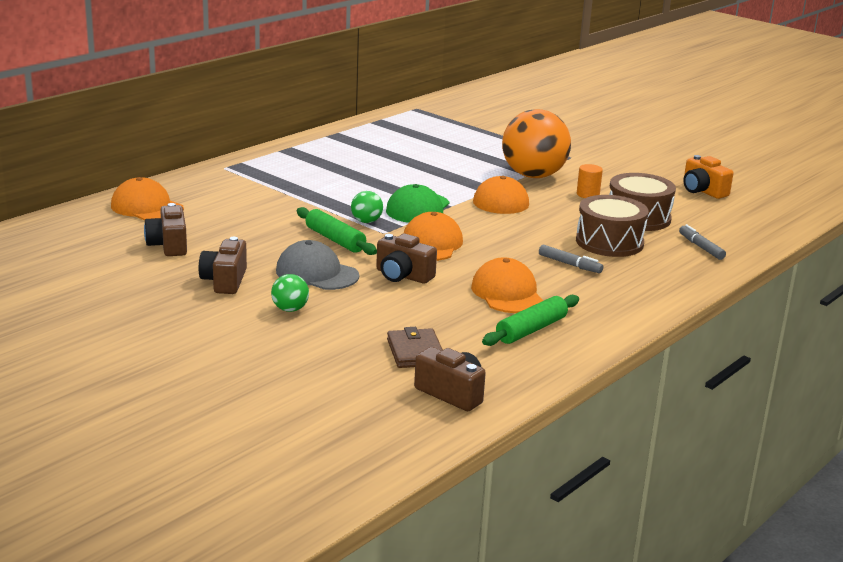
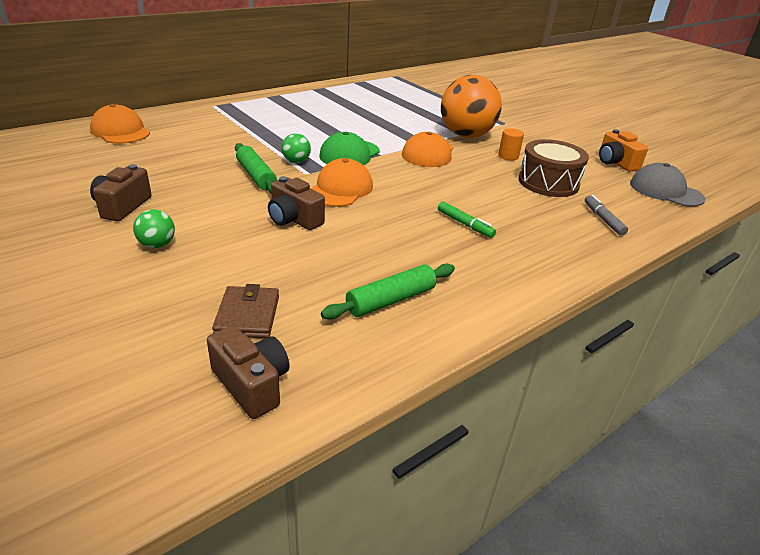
camera: 10 degrees right, 10 degrees up
(168, 245) = (105, 166): brown camera -> none
(316, 273) = (214, 208): grey cap -> grey cap (665, 191)
(507, 293) = (387, 250): orange cap -> none
(569, 264) = (465, 224): grey marker -> green marker
(609, 242) = (513, 205): brown drum -> none

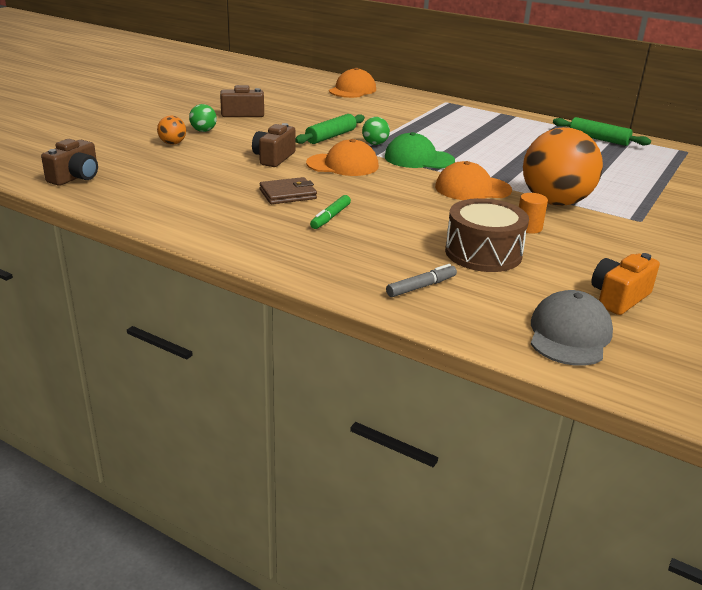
camera: 70 degrees right, 5 degrees down
(183, 276) = (172, 143): none -> orange ball
(247, 315) = (140, 165): brown wallet -> brown wallet (288, 194)
(391, 300) = (184, 201): green rolling pin -> green rolling pin (598, 139)

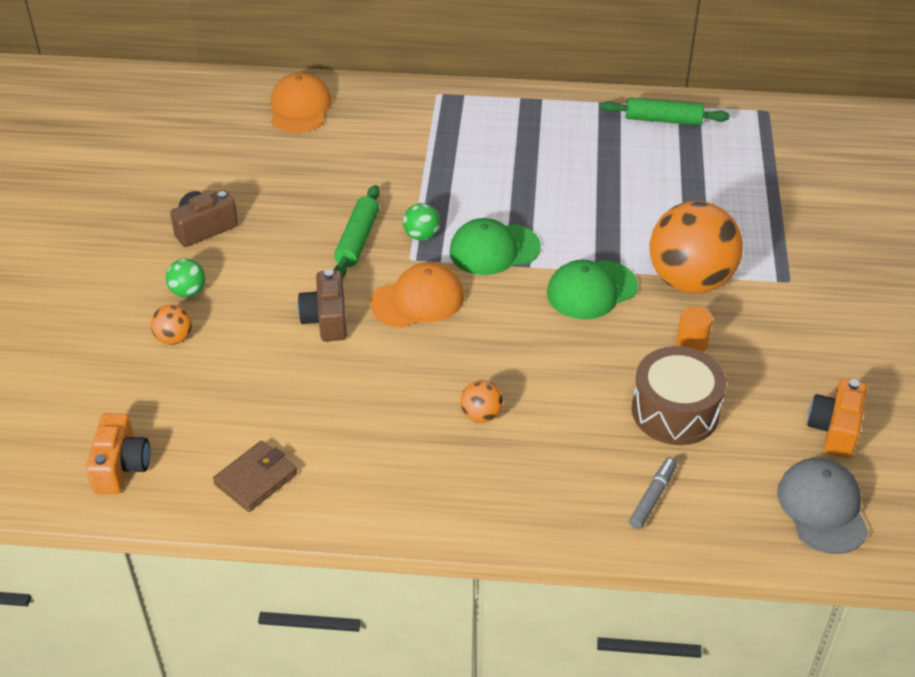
camera: 25 degrees left, 15 degrees up
(76, 177) = (121, 466): brown camera -> orange camera
(288, 194) = (402, 390): brown wallet -> brown wallet (256, 479)
(330, 217) = (481, 415): green marker -> orange ball
(472, 189) = (591, 290): orange cap -> green cap

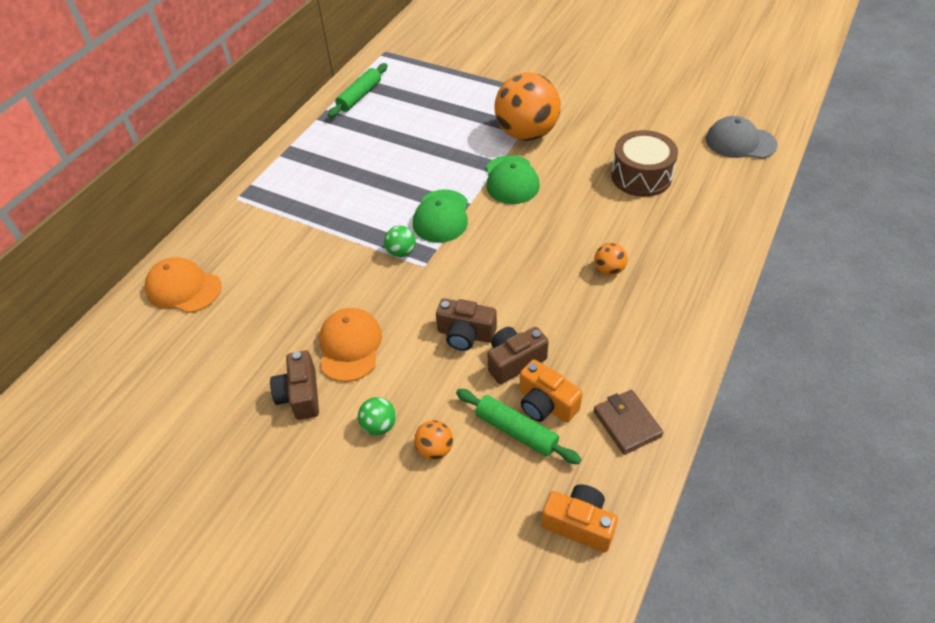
camera: 65 degrees left, 5 degrees up
(305, 367) = (514, 361): none -> brown camera
(357, 240) = (382, 292): green rolling pin -> green rolling pin (516, 431)
(418, 300) = (473, 273): orange cap -> orange cap (350, 346)
(653, 497) = (711, 208): grey marker -> none
(691, 344) = (584, 151): orange cylinder -> none
(835, 429) = (680, 117): orange camera -> orange camera (545, 404)

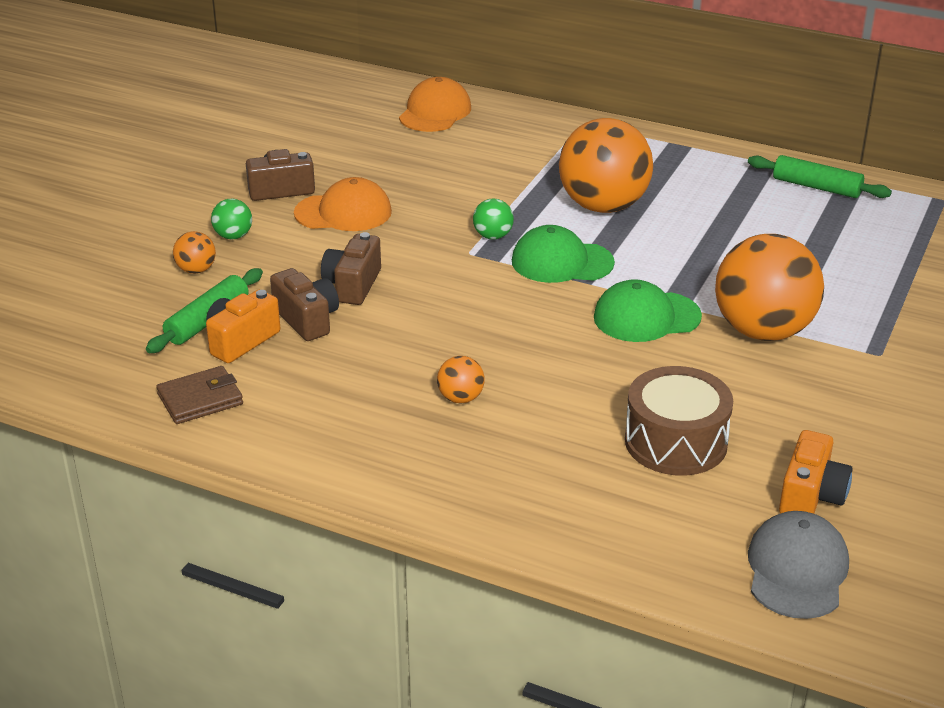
camera: 85 degrees right, 15 degrees down
(367, 192) = (603, 206): none -> orange ball
(579, 524) = (81, 360): orange camera -> orange camera (811, 495)

